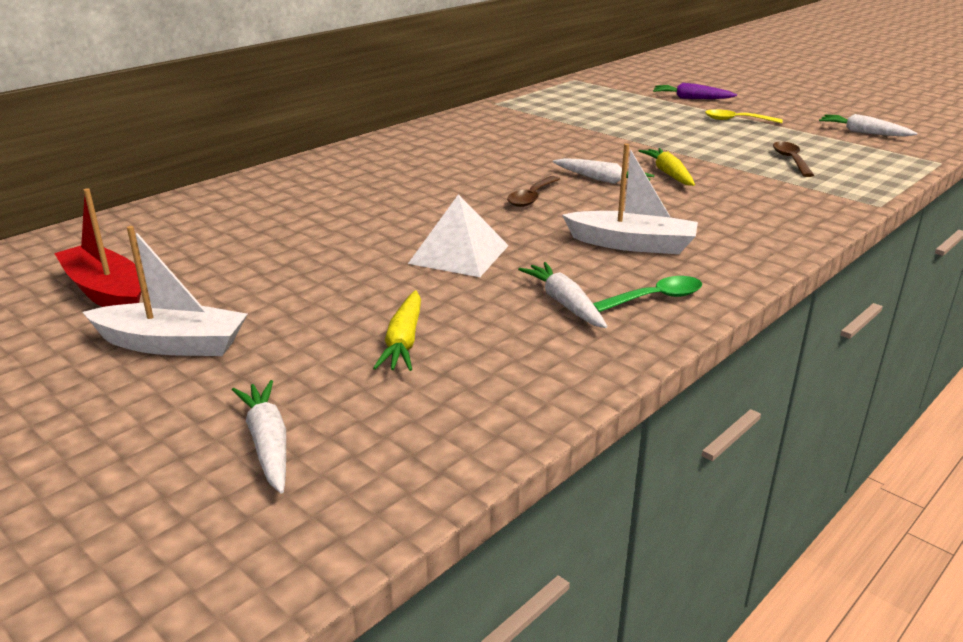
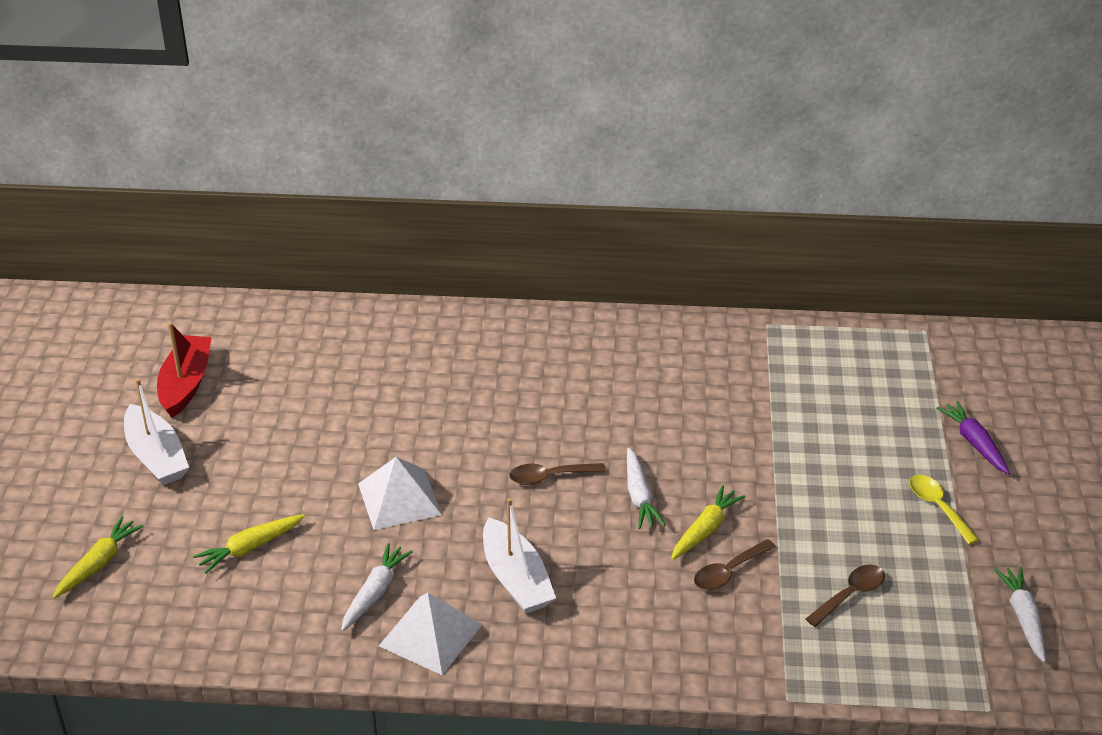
camera: 50 degrees right, 10 degrees up
(268, 443) = (99, 563): white carrot -> yellow carrot
(655, 298) = (430, 635): green spoon -> white pyramid
(723, 181) = (728, 572): none -> brown spoon

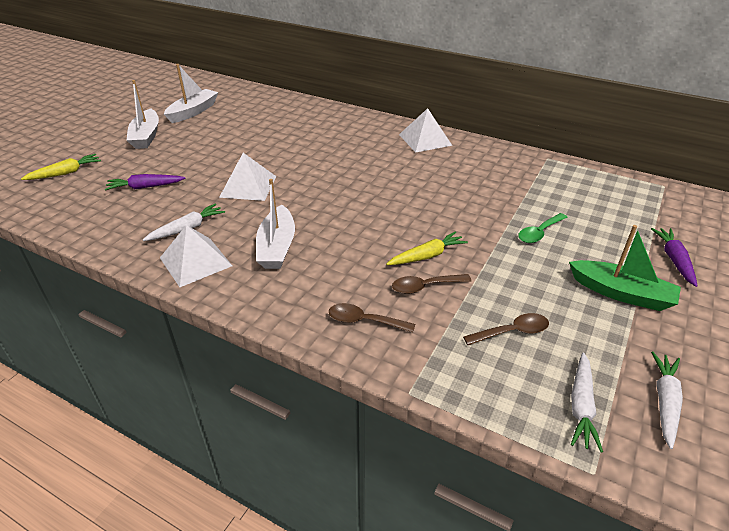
camera: 25 degrees right, 0 degrees up
(186, 384) = (193, 112): red boat -> white boat
(250, 548) = (145, 187): yellow carrot -> purple carrot
(550, 477) = (346, 199): brown spoon -> brown spoon (364, 321)
(586, 338) = (425, 139): none -> white pyramid
(639, 496) = (395, 224): white carrot -> white carrot (581, 406)
(815, 452) = (539, 233): none -> green spoon
(938, 507) = (621, 293): yellow spoon -> green boat

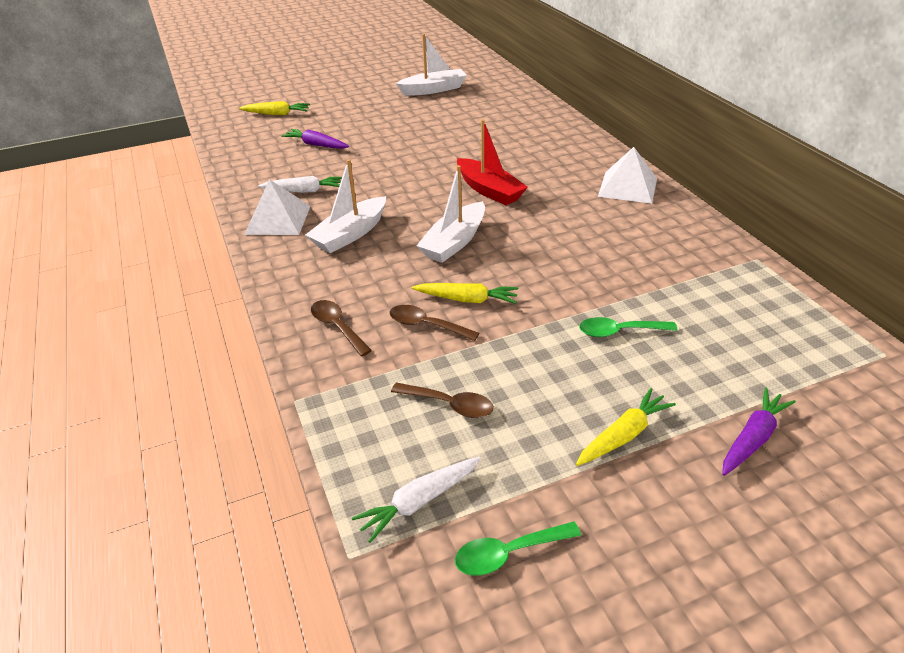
camera: 40 degrees right, 0 degrees up
(146, 136) = (369, 101): white boat -> white boat (454, 242)
(248, 186) = (394, 173): white pyramid -> none
(339, 173) = (489, 190): none -> red boat
(621, 293) = (623, 435): green boat -> yellow carrot
(664, 402) = (508, 553): white carrot -> green spoon

